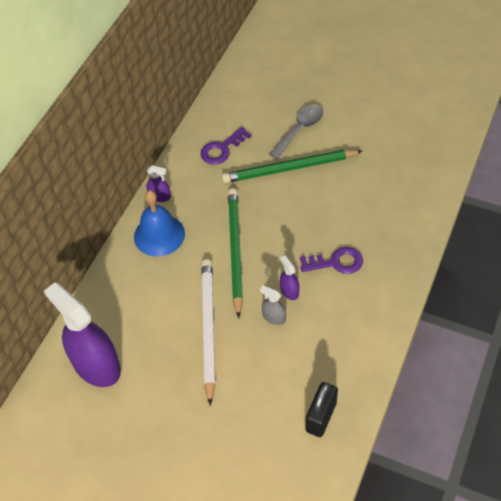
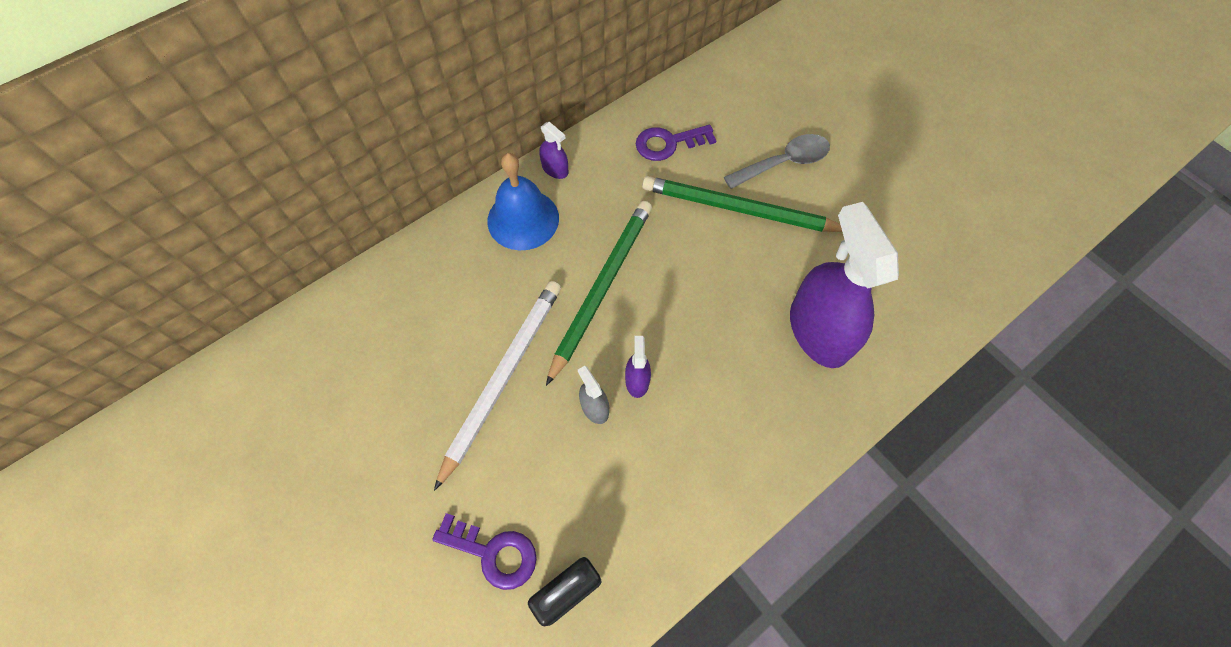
camera: 25 degrees right, 10 degrees up
(96, 365) = (342, 352): purple spray bottle -> purple spray bottle (818, 331)
(336, 262) = (724, 372): purple key -> purple key (493, 553)

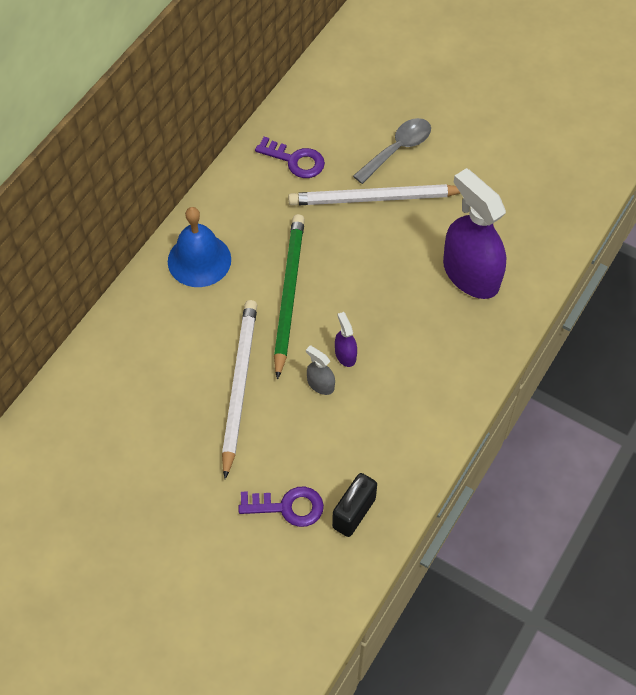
camera: 20 degrees left, 5 degrees down
(555, 169) = (208, 210): purple spray bottle -> none
(668, 143) = (295, 160): purple key -> purple key turned 120 degrees counterclockwise
(739, 209) = (375, 198): green pencil -> white pencil

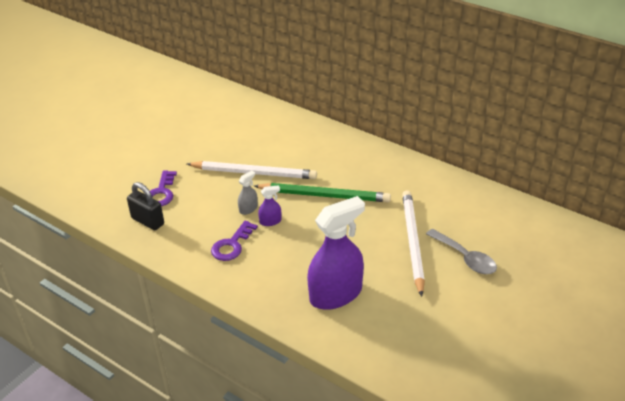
camera: 95 degrees right, 20 degrees down
(199, 260) = (356, 156): blue bell -> none
(295, 160) = (447, 201): purple key -> purple key (232, 245)

